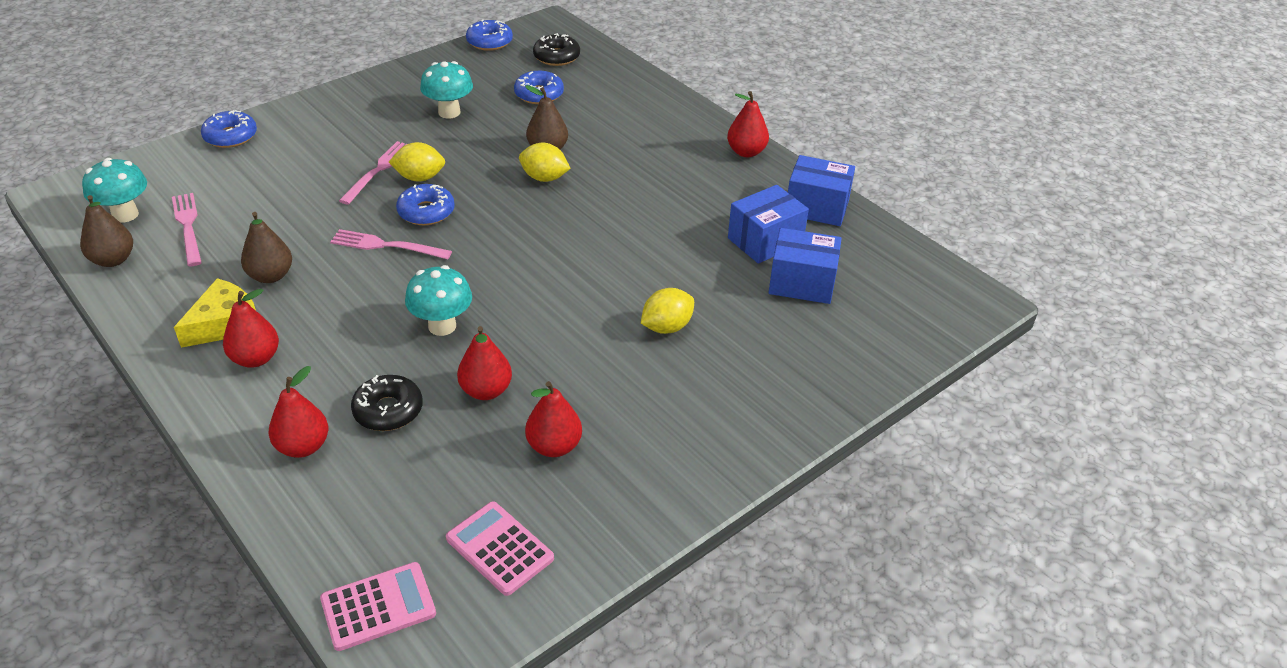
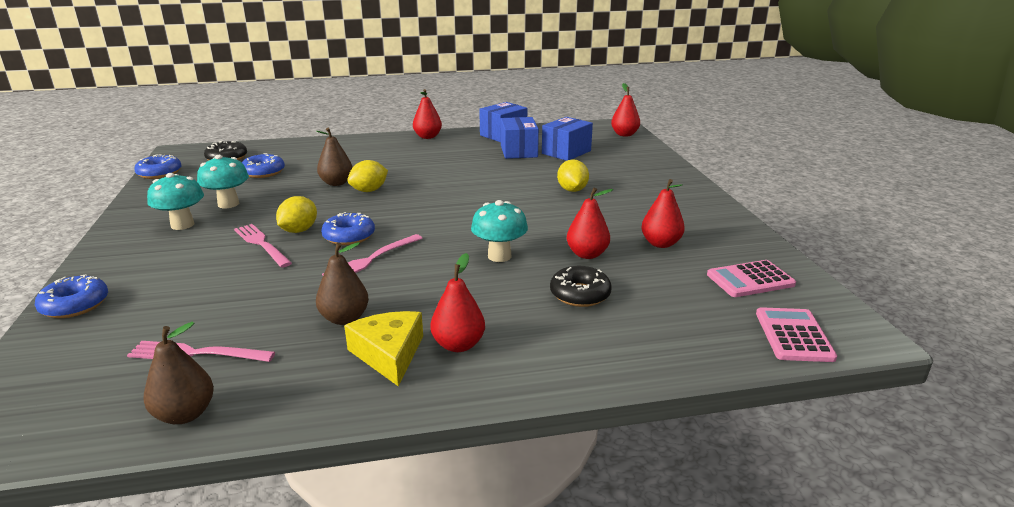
camera: 60 degrees left, 15 degrees down
(125, 215) = (107, 394): turquoise mushroom -> turquoise mushroom (182, 225)
(303, 446) = (596, 339): red pear -> red pear (624, 134)

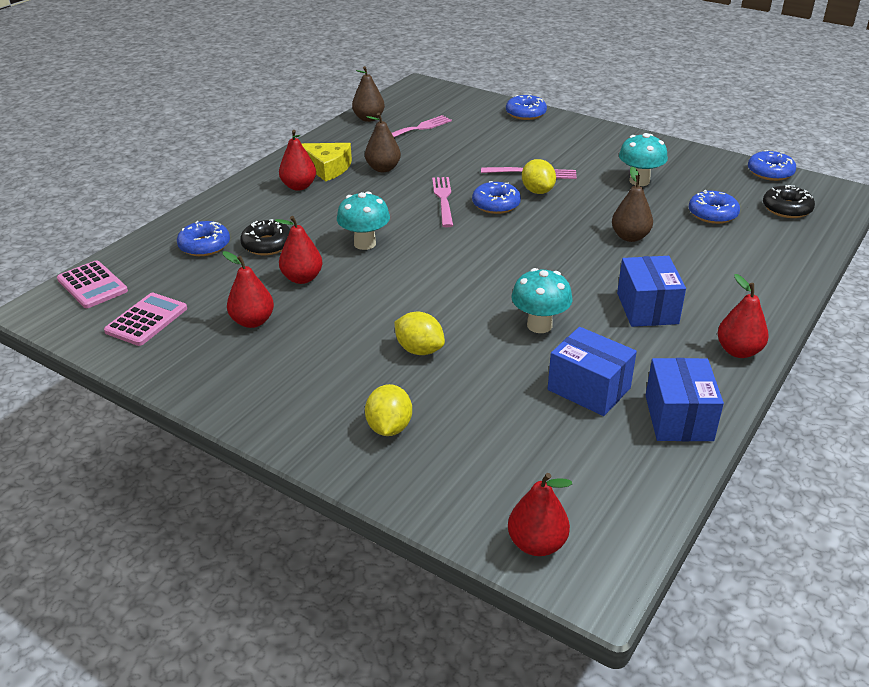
camera: 135 degrees right, 10 degrees up
(182, 225) = (614, 158): turquoise mushroom -> turquoise mushroom (539, 325)
(369, 190) = (586, 245): yellow lemon -> yellow lemon (389, 427)
(566, 152) = (535, 425): blue box -> blue box (647, 308)
(642, 323) = (204, 245): none -> blue donut

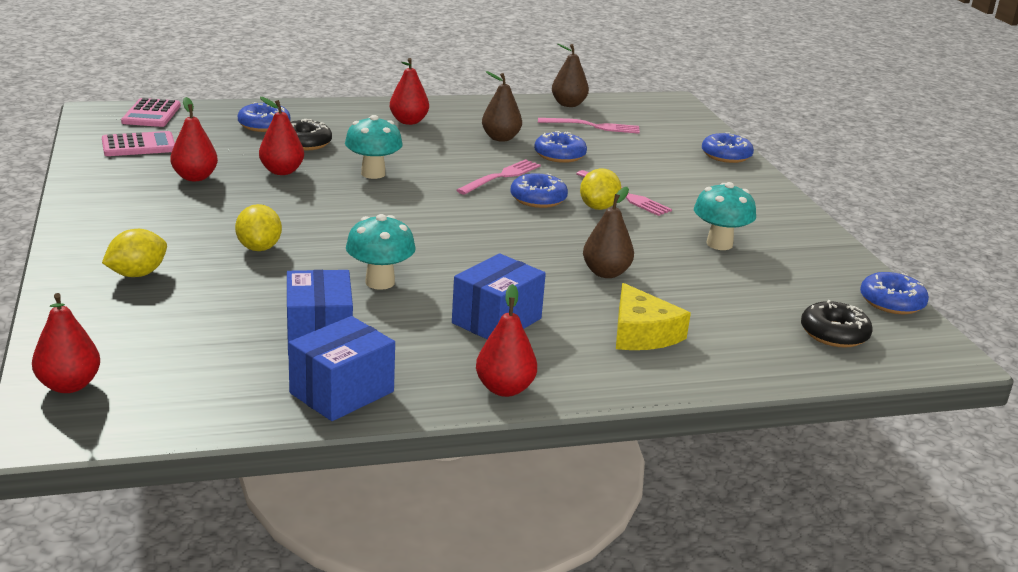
camera: 40 degrees right, 10 degrees down
(327, 168) = (457, 120): yellow cheese -> yellow cheese (642, 333)
(712, 214) = (735, 298): blue donut -> blue donut (559, 155)

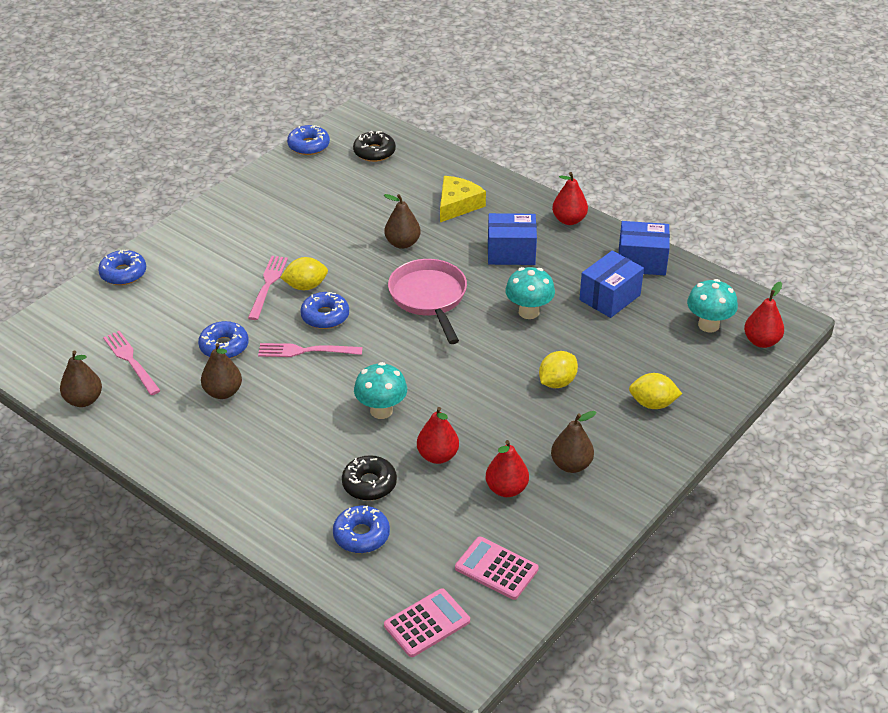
camera: 125 degrees left, 15 degrees up
(160, 208) = (571, 465): none -> brown pear
(408, 121) = (246, 461): red pear -> none
(489, 248) = (429, 298): none -> pink pan
(719, 244) = (303, 221): turquoise mushroom -> turquoise mushroom (708, 325)

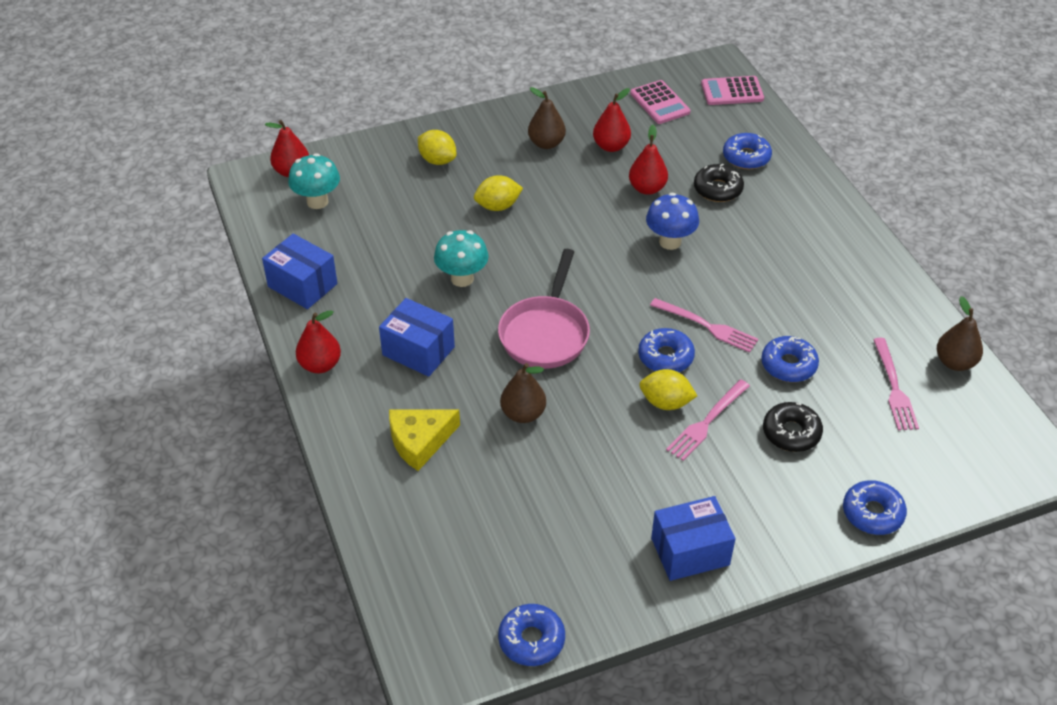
camera: 150 degrees left, 5 degrees up
(223, 392) = (810, 316): brown pear -> none
(374, 152) = (452, 582): black donut -> black donut (791, 433)
(381, 411) = (670, 242): turquoise mushroom -> blue mushroom
(610, 297) = (373, 262): blue box -> blue box (690, 551)

